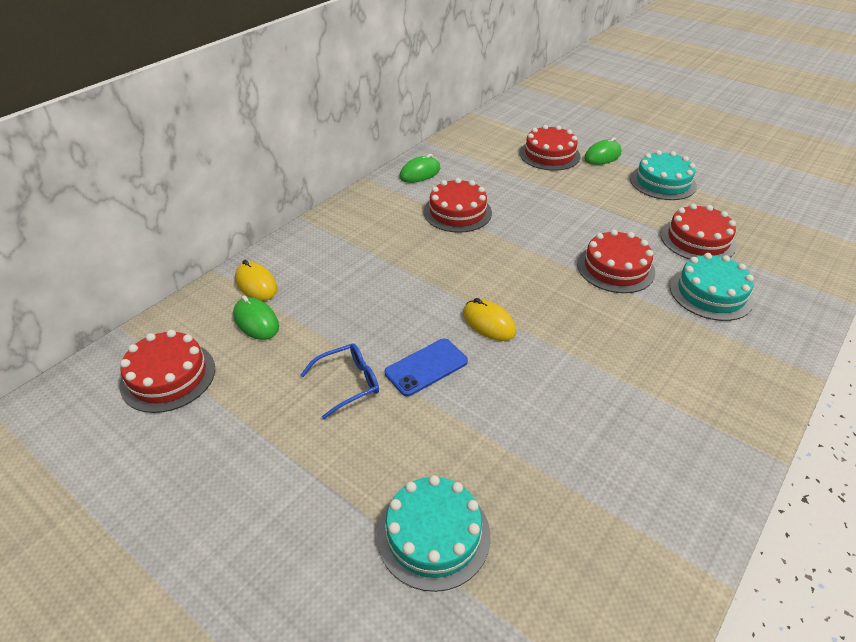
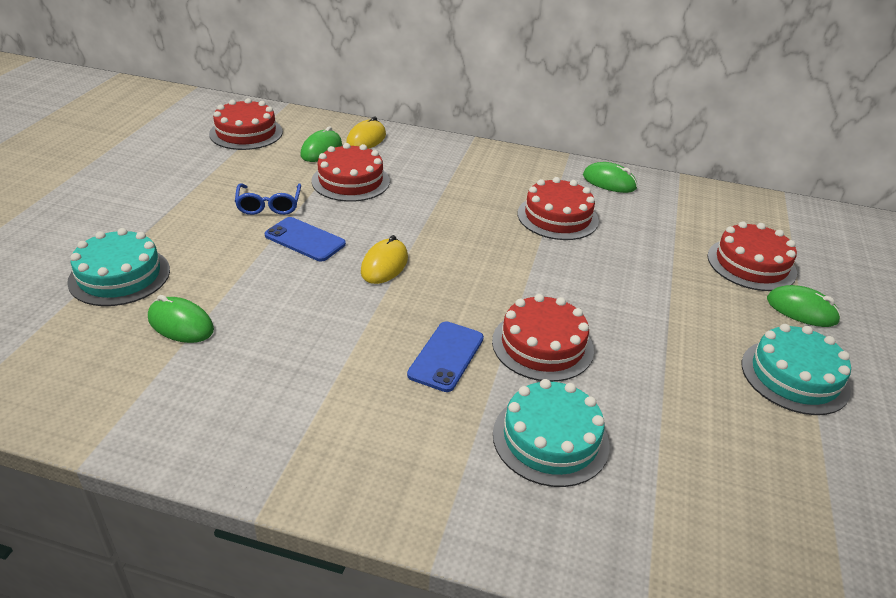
camera: 65 degrees right, 5 degrees down
(348, 383) = (269, 205): blue glasses -> blue glasses turned 45 degrees clockwise
(538, 485) = (181, 324): none -> green mouse
(619, 318) = (446, 356): none -> blue phone
(697, 240) = (671, 421): red cake -> red cake (350, 181)

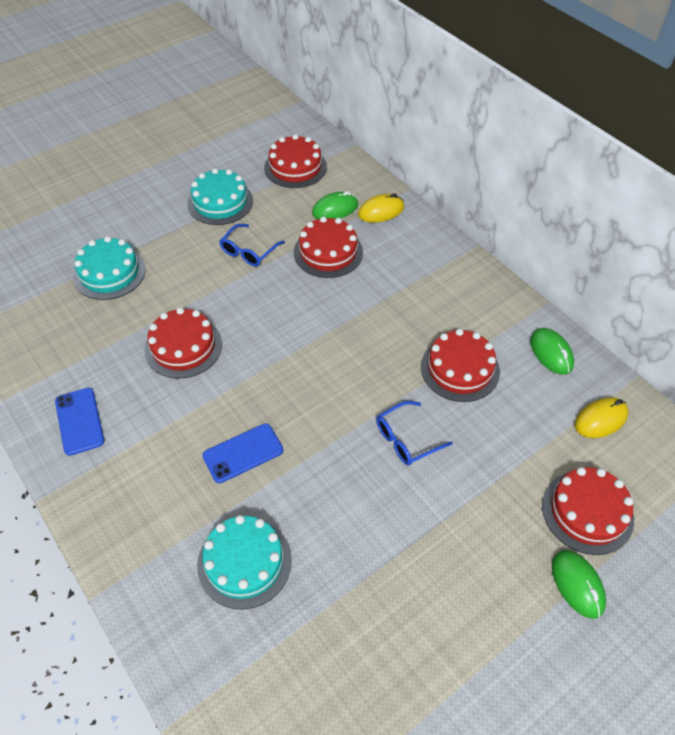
camera: 40 degrees right, 15 degrees up
(181, 324) = (111, 333): green mouse -> none
(305, 240) = (244, 297): blue phone -> blue phone (79, 421)
(384, 265) = (277, 349): yellow mouse -> yellow mouse (600, 419)
(542, 345) = (318, 484): red cake -> red cake (183, 347)
(574, 279) = (406, 439): none -> blue glasses
(794, 376) = (489, 637): turquoise cake -> turquoise cake (220, 202)

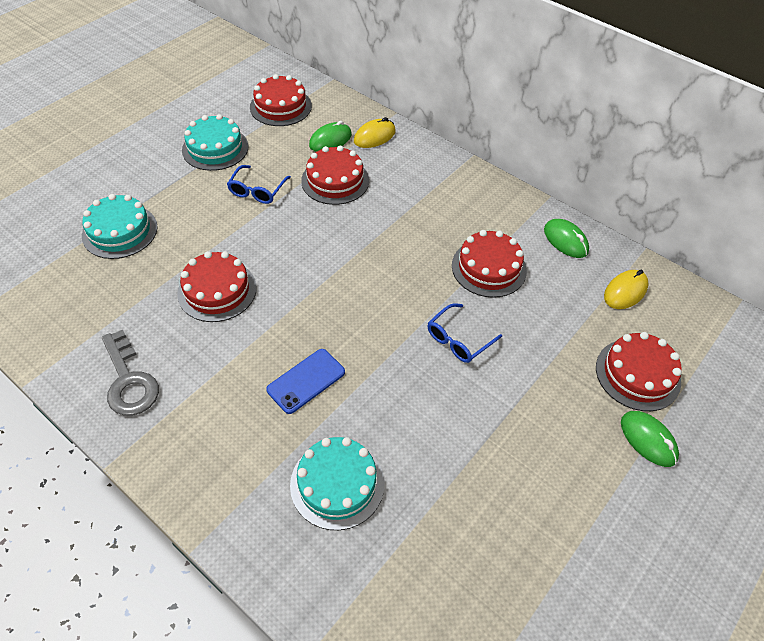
camera: 15 degrees left, 0 degrees up
(79, 421) = (129, 380): blue phone -> grey key

